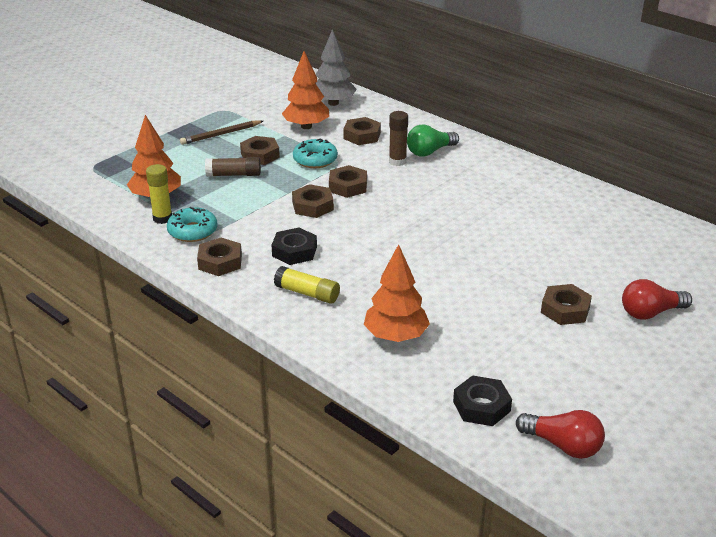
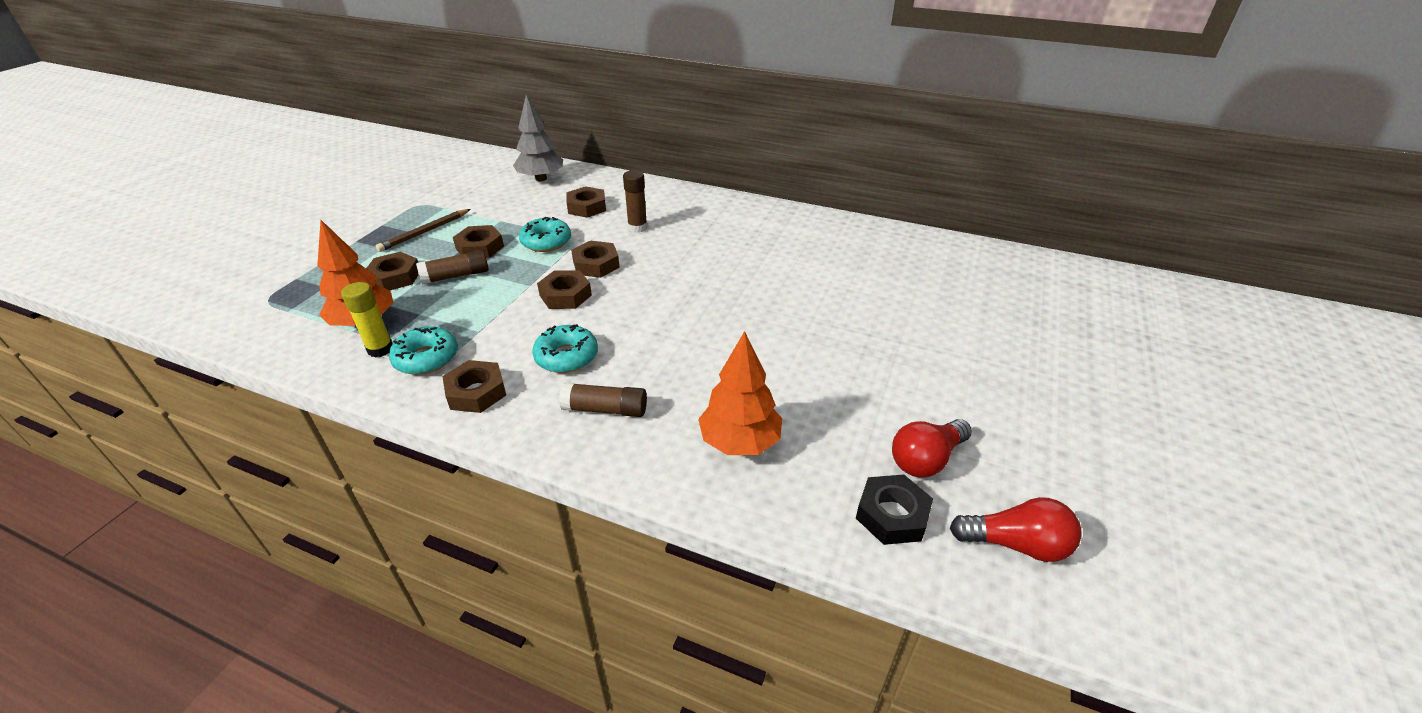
camera: 20 degrees left, 5 degrees up
(294, 251) = (566, 356): black nut -> turquoise donut
(306, 126) = (521, 207): orange tree -> none
(307, 293) = (605, 409): yellow glue stick -> brown glue stick
(430, 152) = (666, 211): green light bulb -> none
(565, 310) = (903, 358): brown nut -> brown nut (395, 277)
(650, 313) = (986, 341): red light bulb -> red light bulb (926, 459)

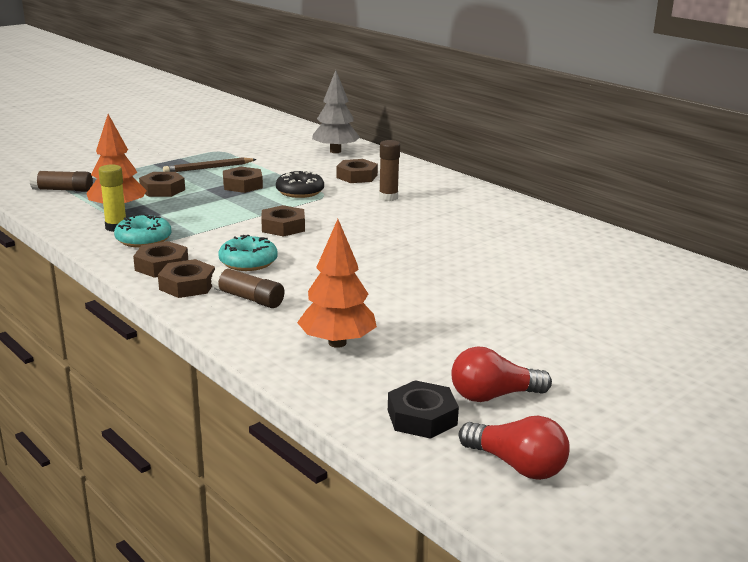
camera: 25 degrees right, 15 degrees down
(456, 276) = (208, 198): brown glue stick -> brown glue stick (63, 190)
(546, 242) = (300, 192): turquoise donut -> black donut
(596, 264) = (327, 213): brown nut -> brown nut (187, 285)

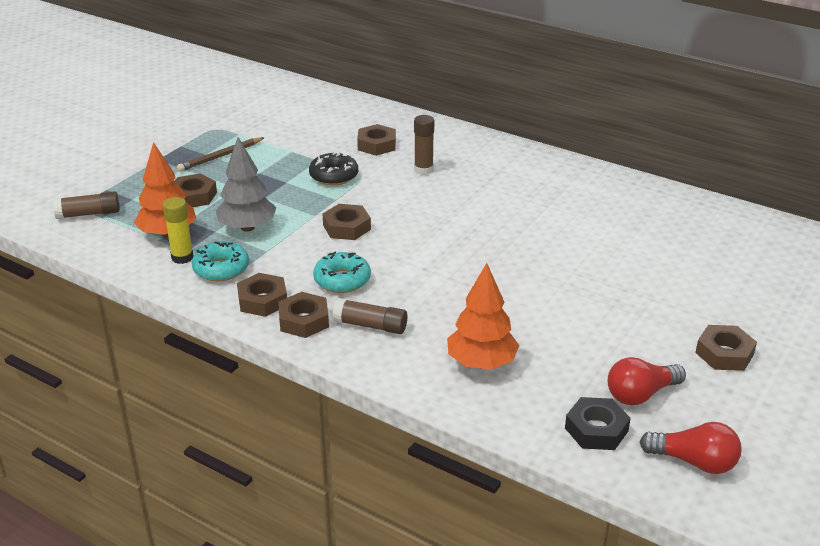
camera: 15 degrees left, 10 degrees up
(242, 185) = (271, 176): brown nut -> brown nut (724, 353)
(335, 151) = (334, 111): grey tree -> grey tree (247, 227)

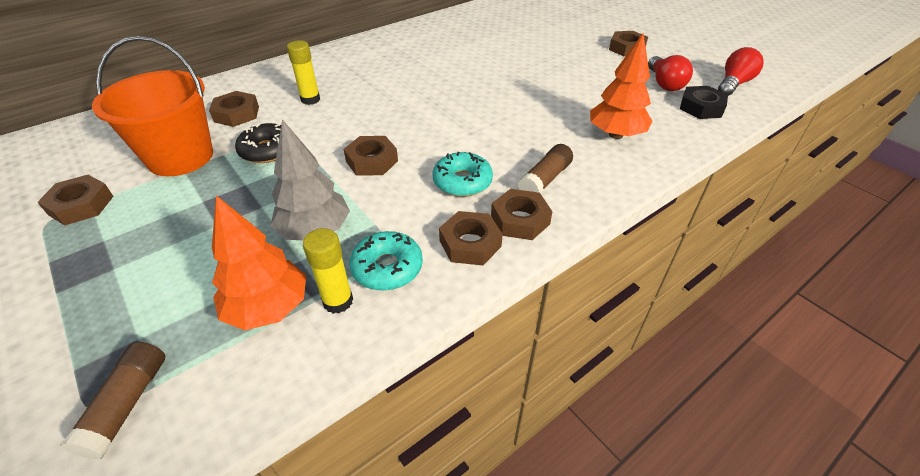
camera: 70 degrees left, 10 degrees up
(193, 196) = (199, 268): brown nut -> brown nut (81, 205)
(220, 157) = (127, 227): brown pencil -> none
(304, 145) = (180, 157): none -> orange bucket
(423, 170) = (310, 99): brown glue stick -> yellow glue stick

